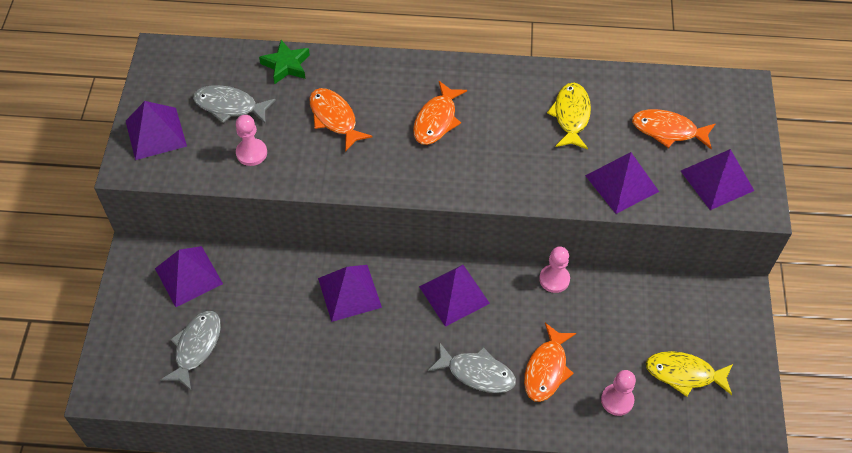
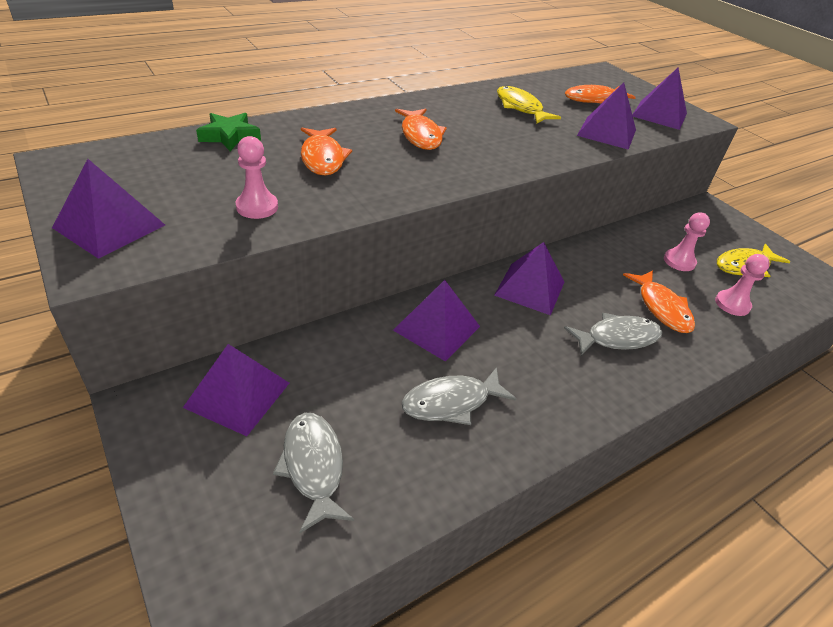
camera: 40 degrees left, 15 degrees down
(229, 106) = (192, 179): grey fish -> grey fish (451, 402)
(334, 118) = (323, 158): orange fish -> orange fish turned 120 degrees counterclockwise
(554, 279) = (589, 245): pink pawn -> pink pawn (679, 261)

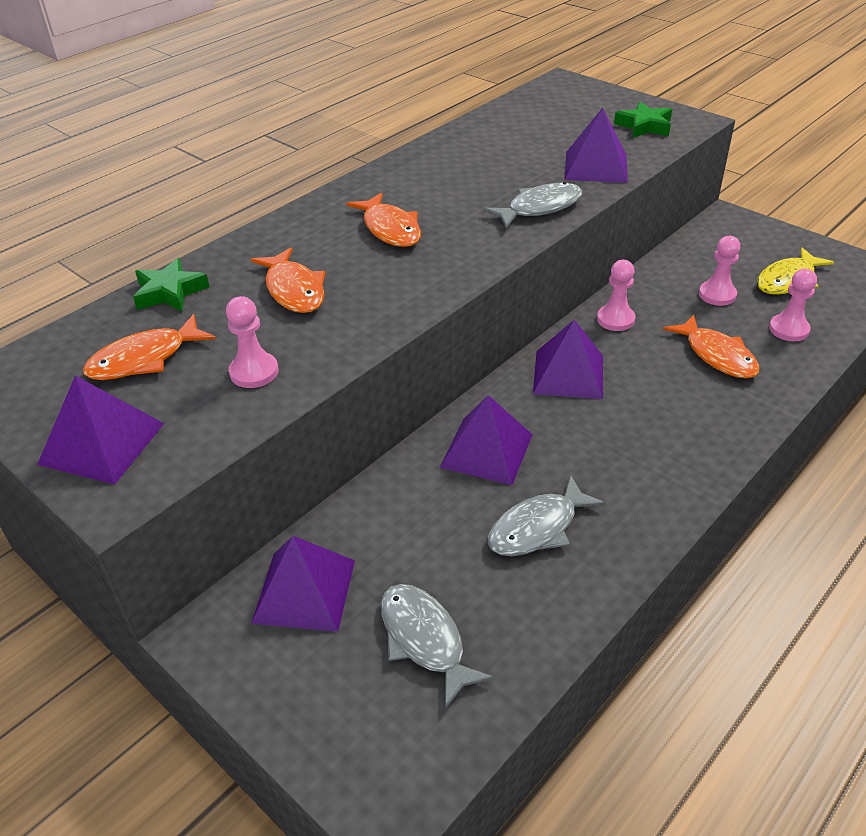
camera: 10 degrees left, 0 degrees up
(520, 108) = (486, 160): yellow fish -> none
(586, 257) = (615, 319): none -> pink pawn
(593, 99) = (564, 125): orange fish -> orange fish (144, 359)
(617, 338) = (683, 404): grey fish -> grey fish (539, 208)
(659, 114) = (644, 126): purple pyramid -> green star

